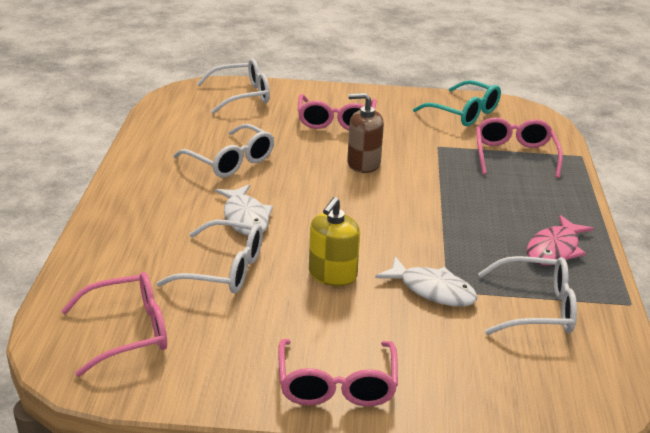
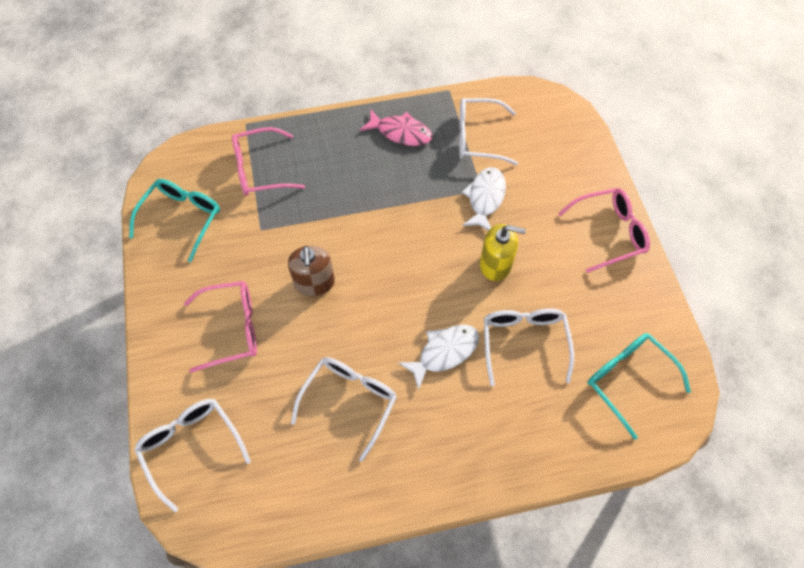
camera: 105 degrees left, 30 degrees up
(129, 331) = (628, 379): pink glasses -> turquoise glasses
(536, 308) = (477, 138): white glasses -> white glasses turned 75 degrees counterclockwise

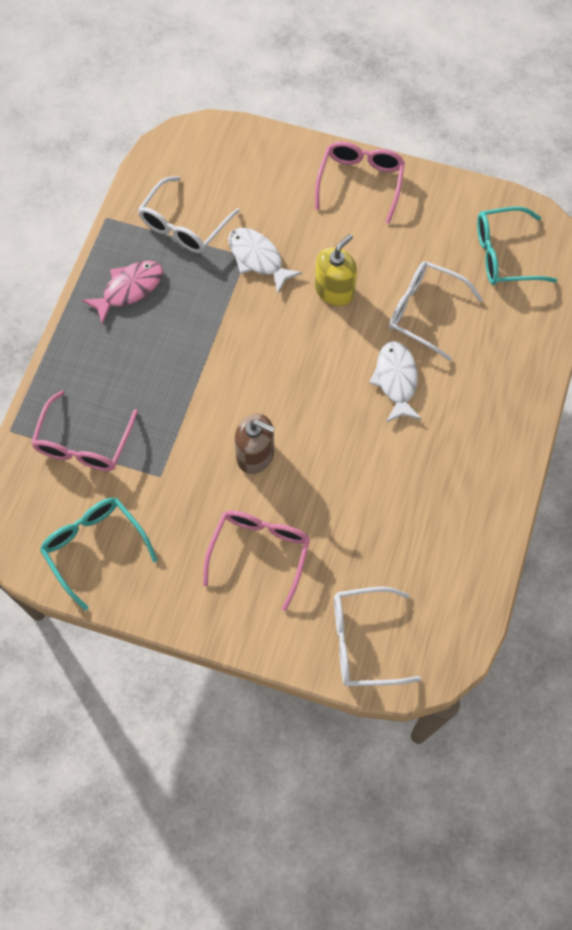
camera: 60 degrees left, 5 degrees up
(350, 401) = (397, 482): white glasses -> none

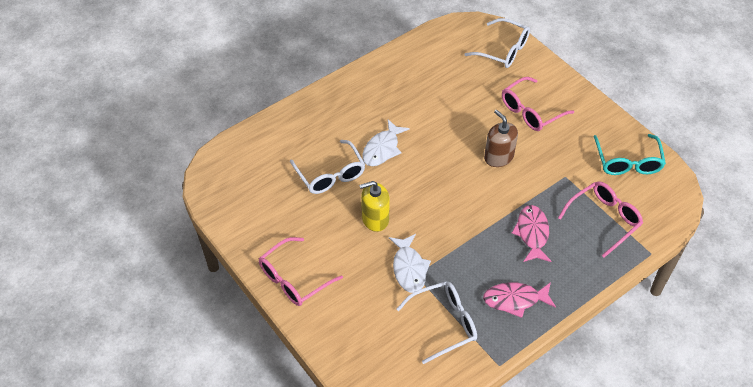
camera: 145 degrees left, 15 degrees down
(155, 376) = (532, 233): none -> pink fish
(503, 255) = (249, 178): turquoise glasses -> none

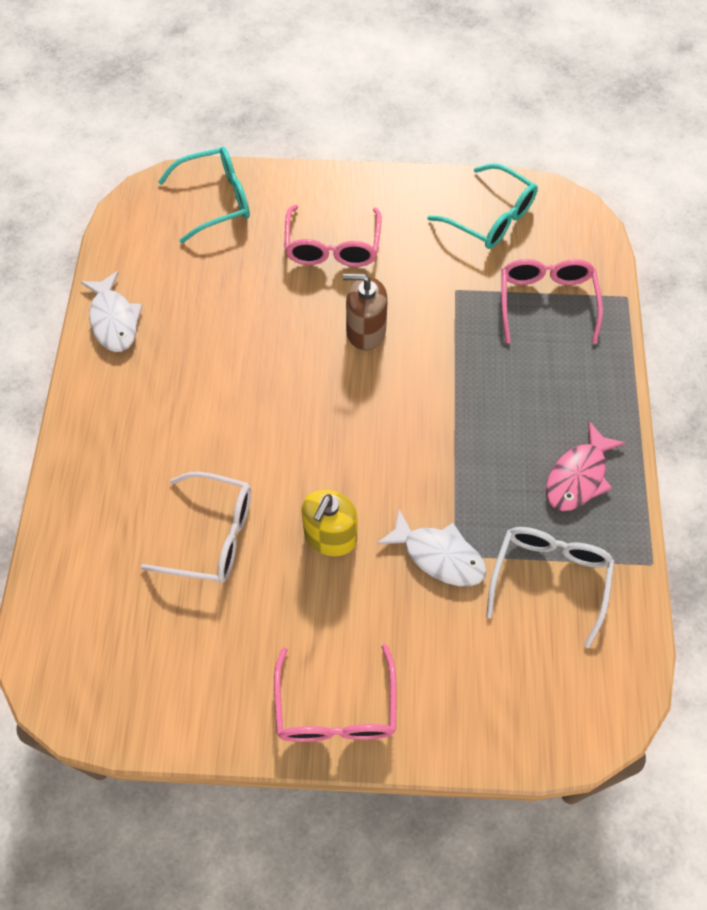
camera: 50 degrees left, 10 degrees up
(382, 149) = (231, 443): white fish -> white fish (114, 320)
(503, 50) = (216, 200): white glasses -> turquoise glasses
(532, 233) = (503, 385): pink fish -> none

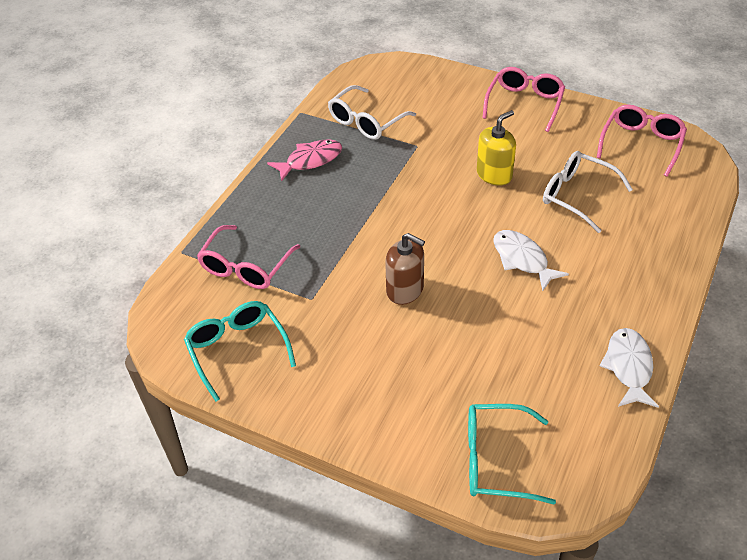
camera: 155 degrees left, 15 degrees down
(332, 247) = (398, 370): pink glasses -> pink glasses (641, 144)
(439, 555) = (427, 148): white fish -> white fish (522, 259)

